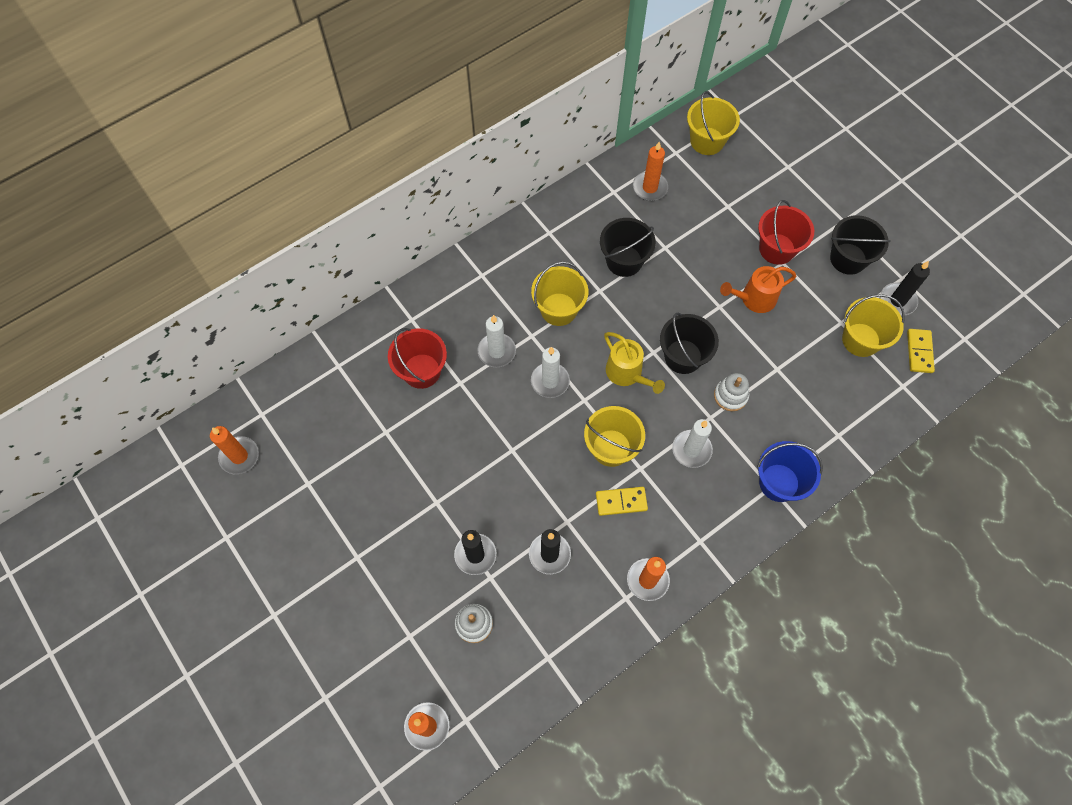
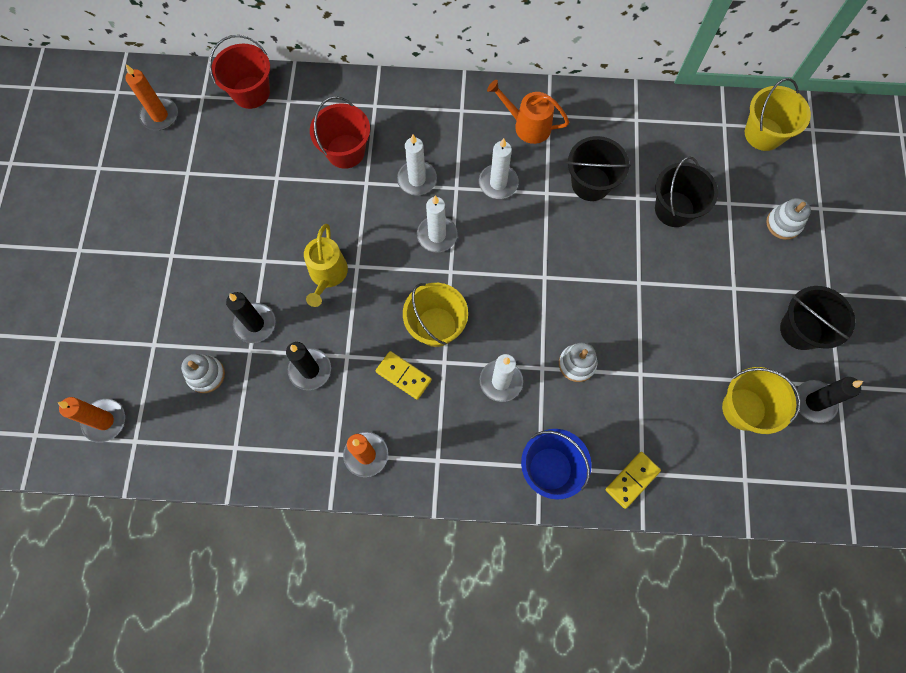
camera: 40 degrees right, 5 degrees up
(559, 309) = (498, 183): yellow bucket -> white candle
(627, 373) = (506, 277): yellow watering can -> yellow watering can (327, 275)
(650, 188) = (672, 138): orange candle -> none
(683, 356) = (566, 300): black bucket -> black bucket (674, 209)
(754, 299) = (677, 299): orange watering can -> orange watering can (528, 125)
(774, 194) = (783, 224): none -> white stacking toy
(777, 249) = (740, 272): red bucket -> red bucket (251, 92)
(919, 352) = (791, 463): yellow domino -> yellow domino (632, 480)

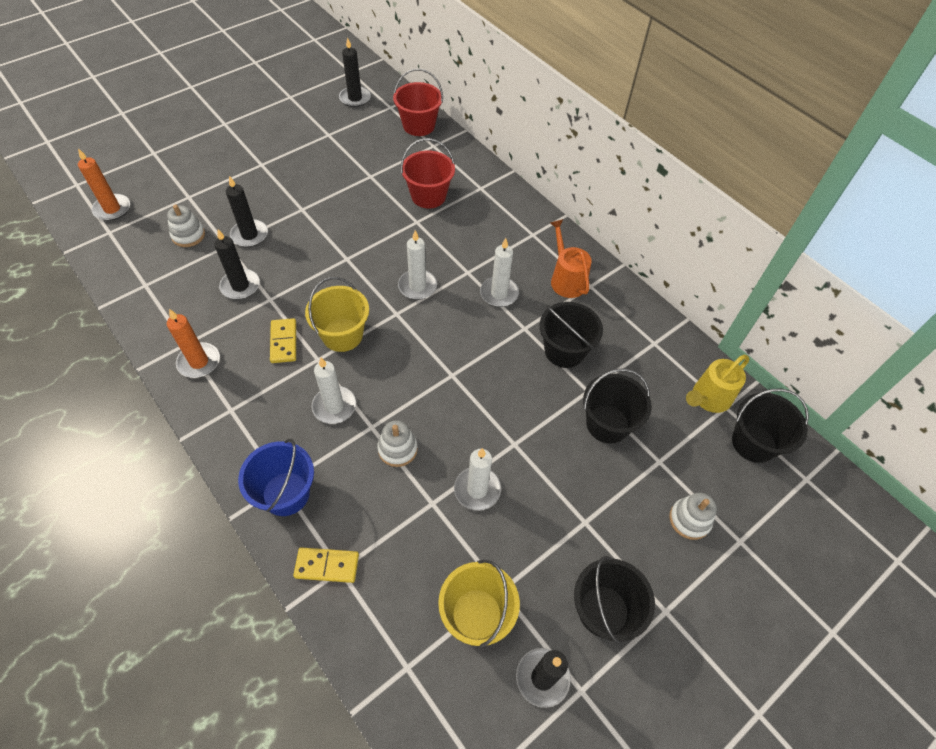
camera: 45 degrees right, 15 degrees down
(160, 116) = (355, 98): orange candle -> black candle
(327, 275) = (324, 247): yellow watering can -> yellow watering can (708, 398)
(417, 179) = (449, 246): white candle -> white candle (477, 490)
(763, 134) = (753, 443): yellow bucket -> black bucket

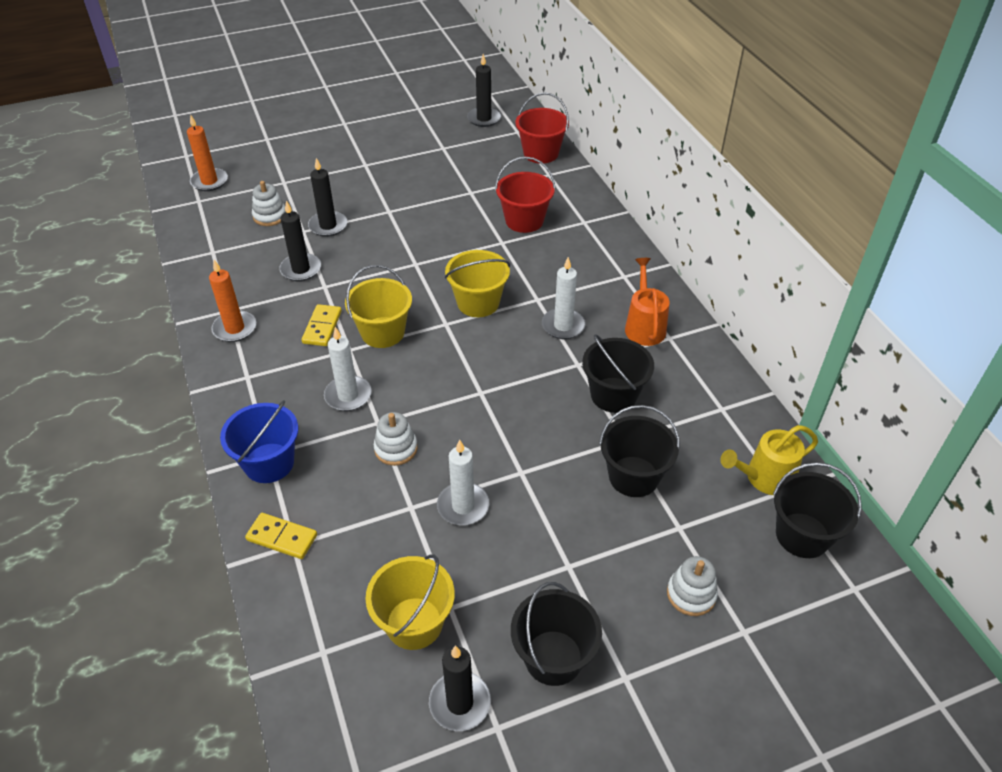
camera: 20 degrees right, 10 degrees down
(417, 286) = (478, 303): white candle -> yellow bucket

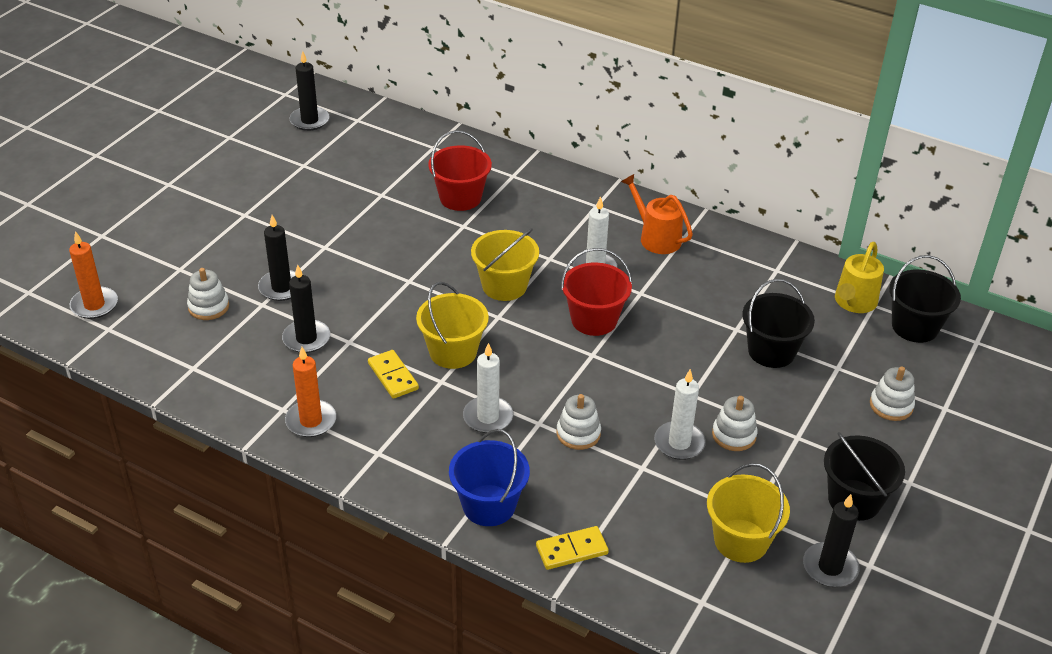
camera: 40 degrees left, 5 degrees down
(515, 528) = (734, 435): none -> white stacking toy
(541, 153) = (403, 131): red bucket -> red bucket (594, 320)
(613, 395) = (692, 301): black bucket -> none

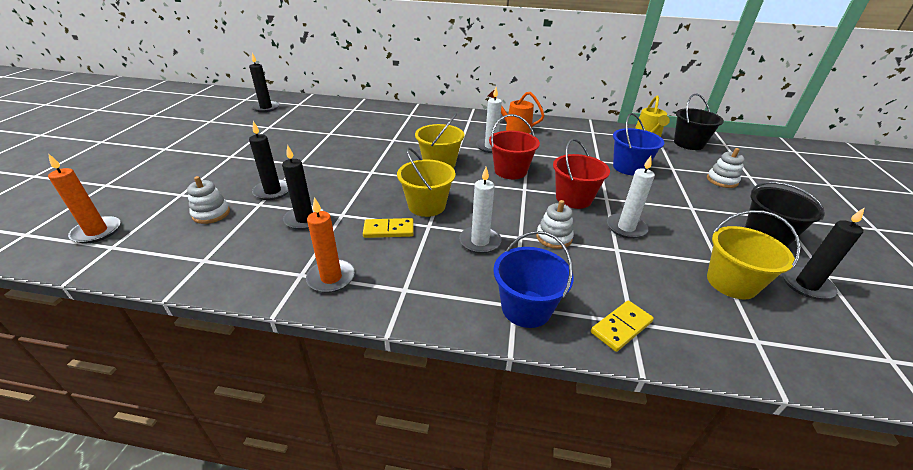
camera: 20 degrees left, 5 degrees down
(393, 376) = (389, 230): yellow domino -> yellow domino turned 45 degrees counterclockwise
(460, 198) = (383, 128): red bucket -> red bucket (573, 198)
(734, 435) = (654, 215): white stacking toy -> none
(771, 351) = (629, 167): black bucket -> blue bucket

